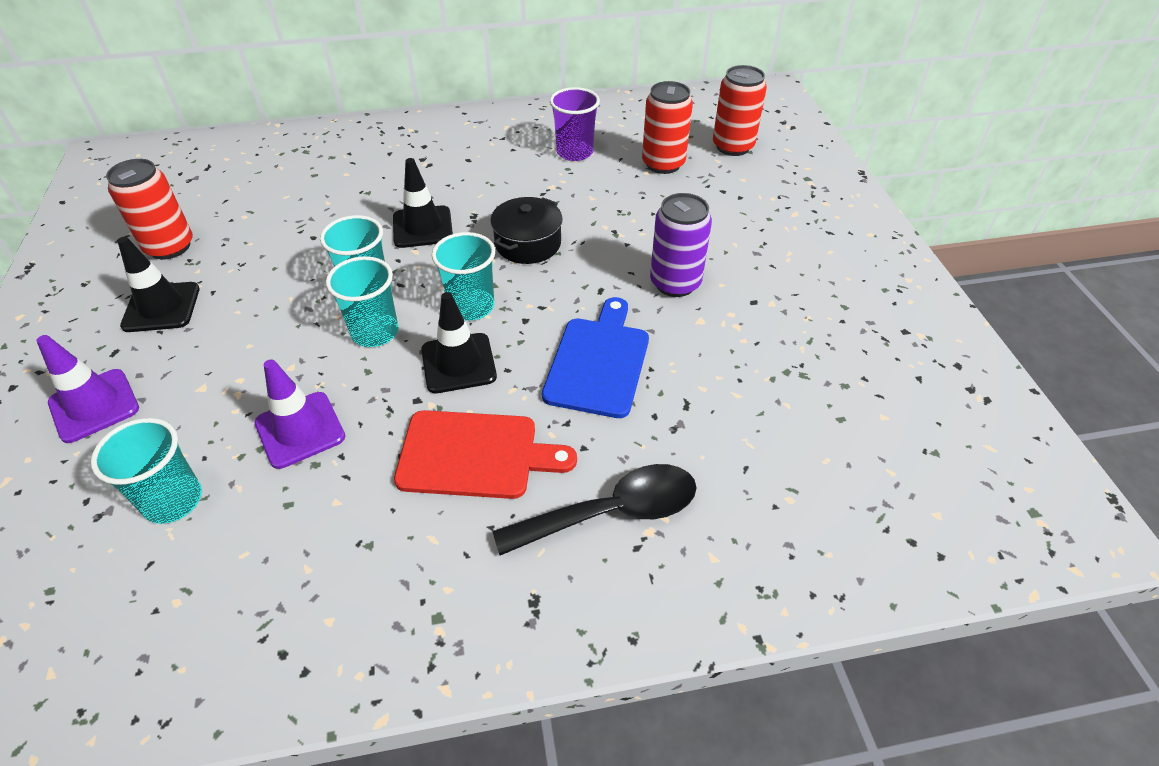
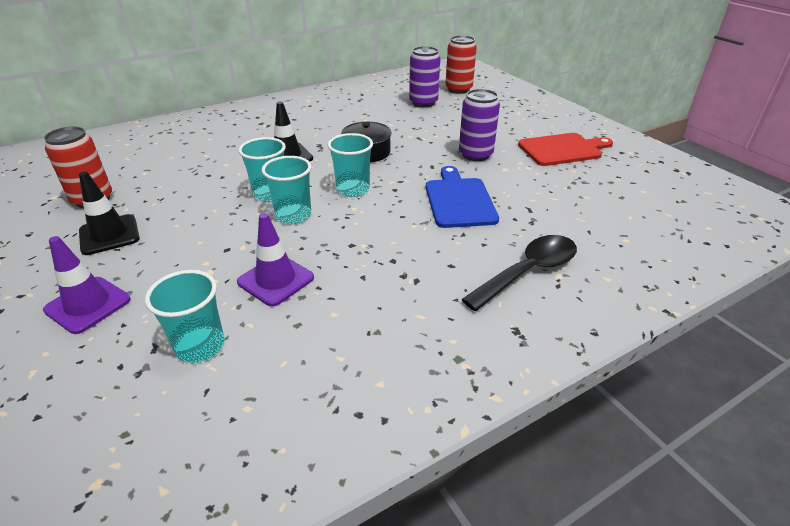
camera: 20 degrees left, 10 degrees down
(458, 363) = (366, 219): black traffic cone -> none
(475, 455) = (415, 264): red cutting board -> red cutting board (562, 149)
(575, 152) = (363, 105): purple cup -> none
(663, 164) = (423, 102): red can -> purple can

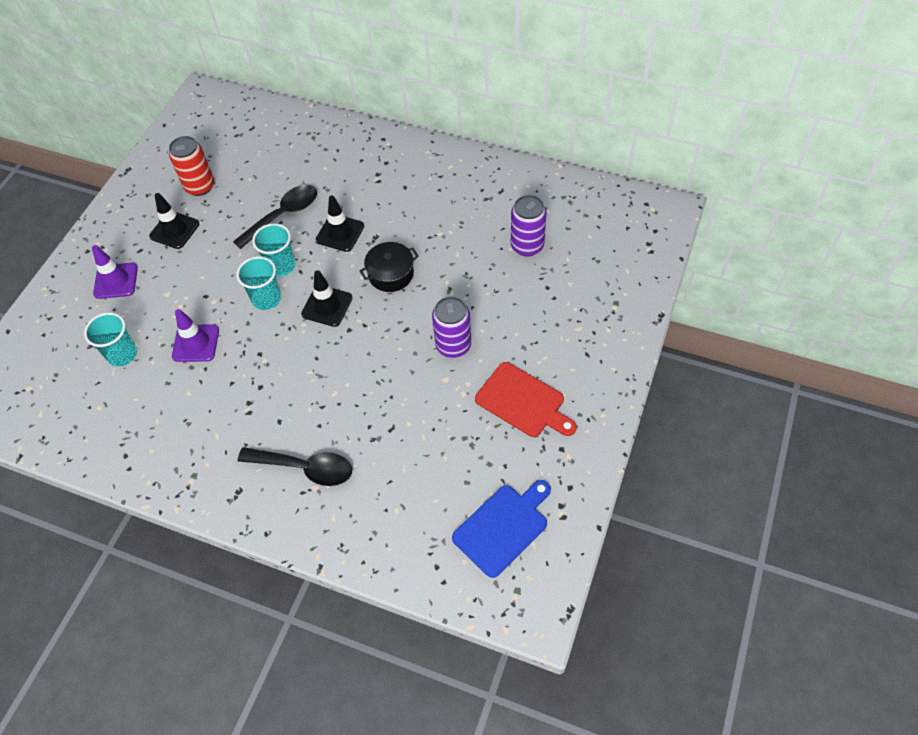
camera: 55 degrees right, 20 degrees up
(217, 172) = (283, 215): none -> black spoon
(353, 189) = (327, 306): turquoise cup -> black traffic cone
(458, 89) = (589, 251): red can -> none
(459, 200) = (366, 378): blue cutting board -> blue cutting board (503, 527)

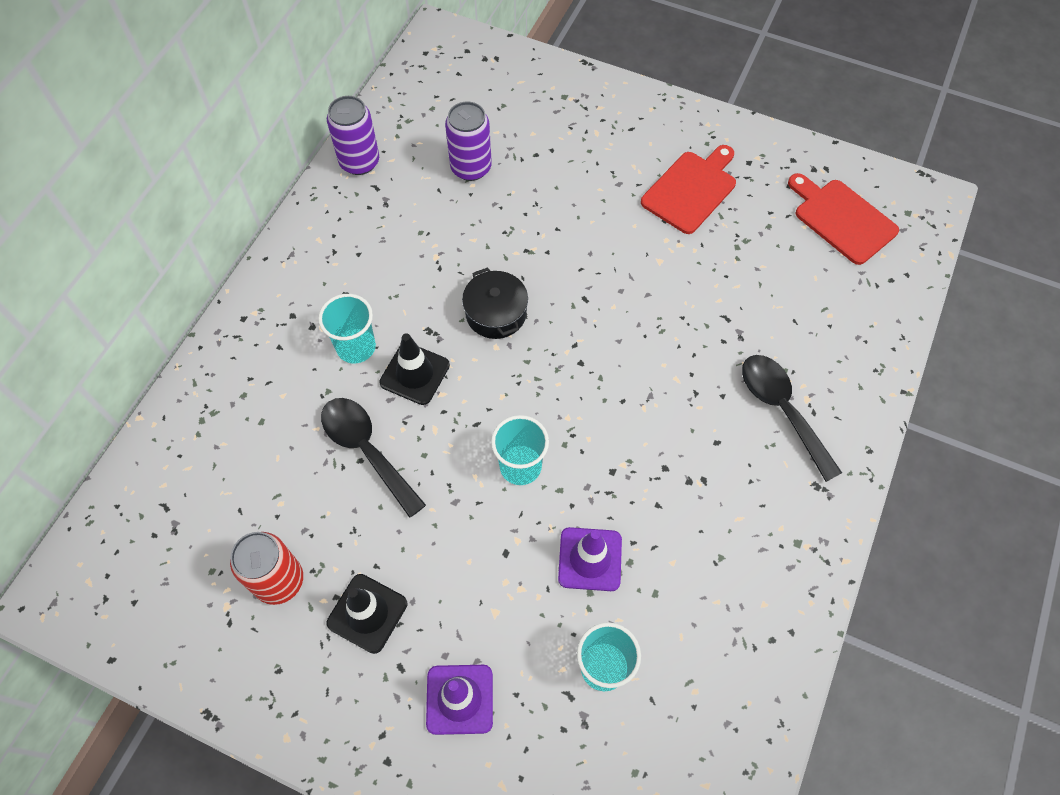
camera: 90 degrees left, 5 degrees up
(281, 266) = (463, 449): turquoise cup -> turquoise cup (356, 347)
(305, 468) = (781, 410): black spoon -> black spoon turned 45 degrees counterclockwise
(327, 306) = (540, 389): black traffic cone -> none
(453, 345) = (612, 250): purple can -> purple can (359, 162)
(503, 527) = (841, 219): blue cutting board -> red cutting board

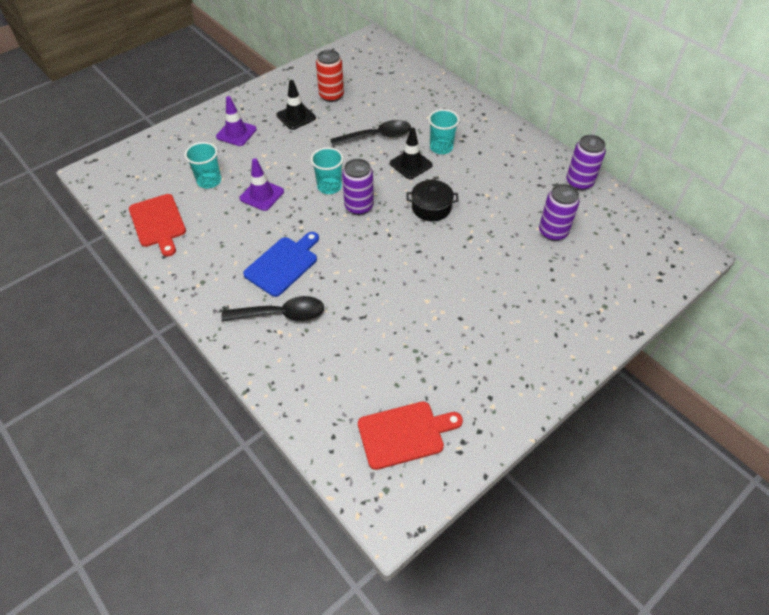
camera: 115 degrees right, 10 degrees down
(541, 406) = (359, 206): none -> purple can
(691, 190) = (479, 346): red cutting board -> red cutting board (158, 223)
(703, 451) = (283, 264): none -> blue cutting board

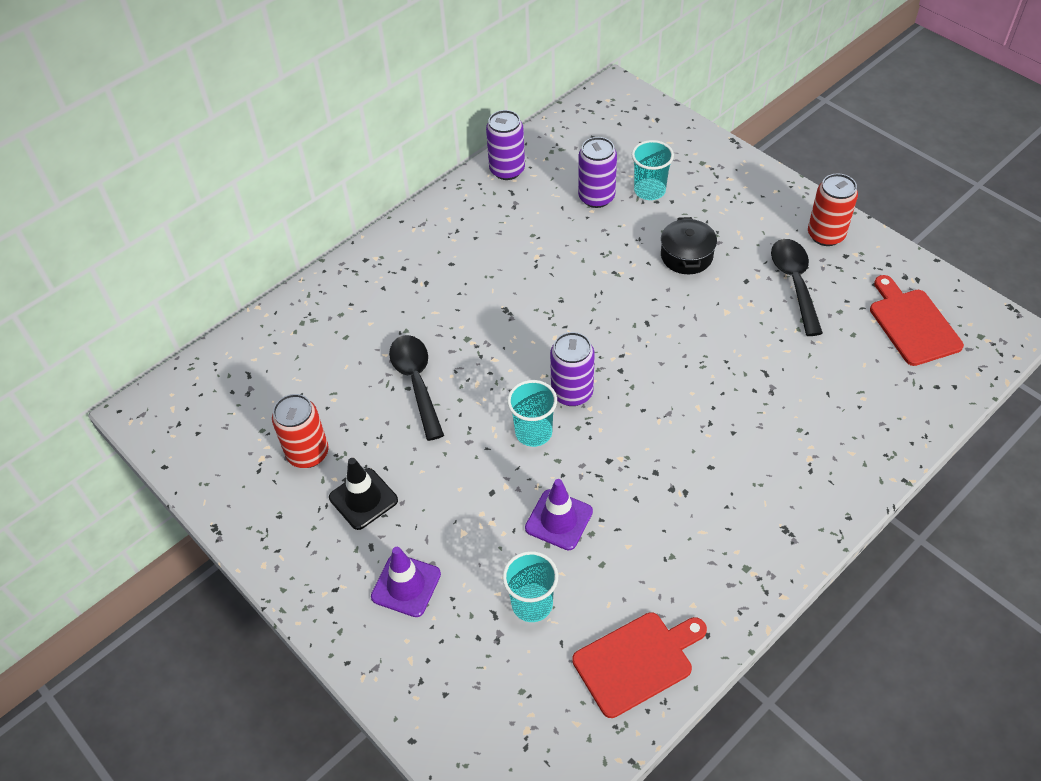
camera: 90 degrees left, 0 degrees up
(281, 314) = (781, 459): black spoon -> black spoon (794, 283)
(283, 264) = (695, 470): blue cutting board -> none
(411, 164) = (479, 338): black traffic cone -> none
(431, 208) = (566, 312): black pot -> black pot (686, 256)
(441, 147) = (442, 305): turquoise cup -> turquoise cup (649, 190)
(516, 386) = (826, 235): none -> red can

